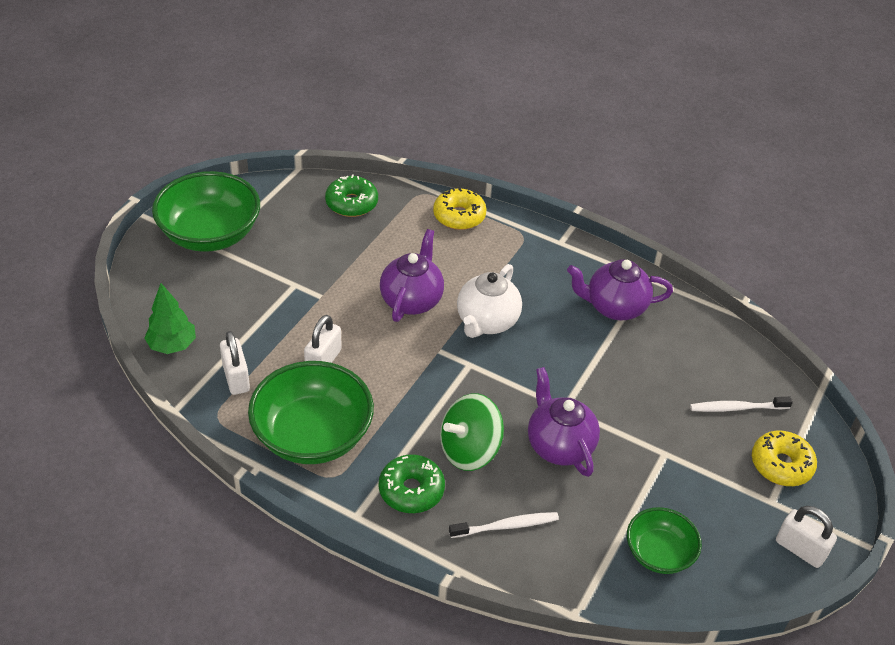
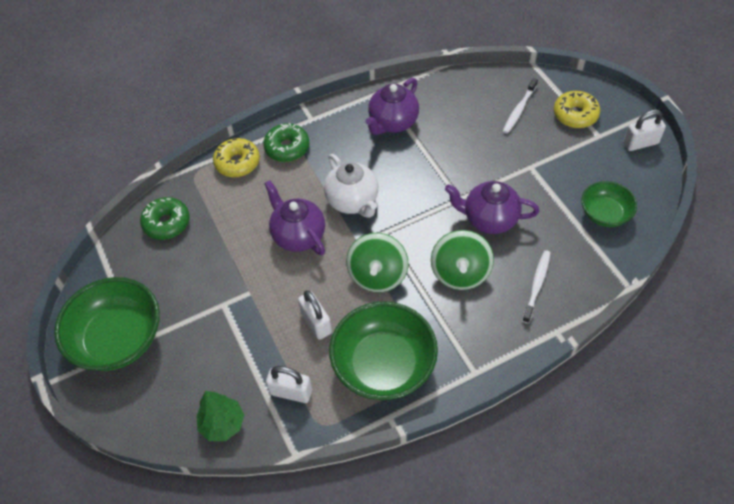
camera: 50 degrees left, 10 degrees up
(411, 490) = (473, 326): green donut -> green donut (287, 148)
(413, 383) = (378, 275): none -> green spinning top

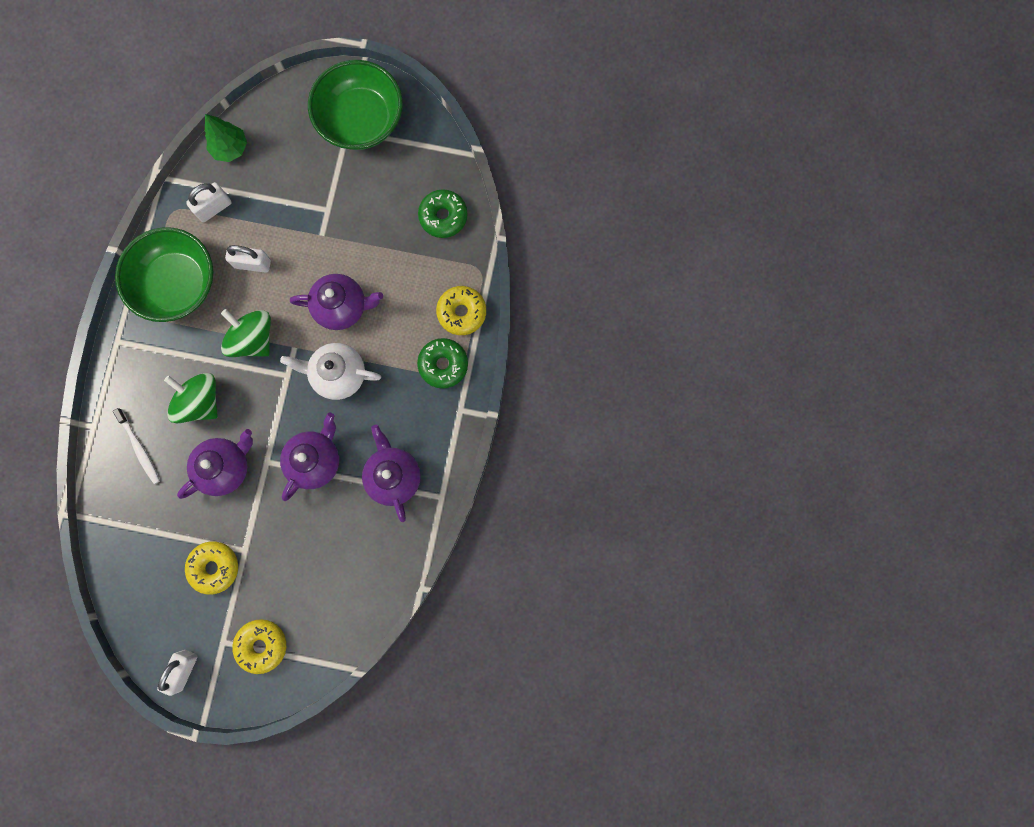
camera: 125 degrees right, 25 degrees up
(427, 171) = (315, 460): none -> purple teapot
(519, 109) = (311, 601): white toothbrush -> none
(561, 175) = (214, 567): none -> yellow donut
(605, 214) = (148, 564): green bowl -> none

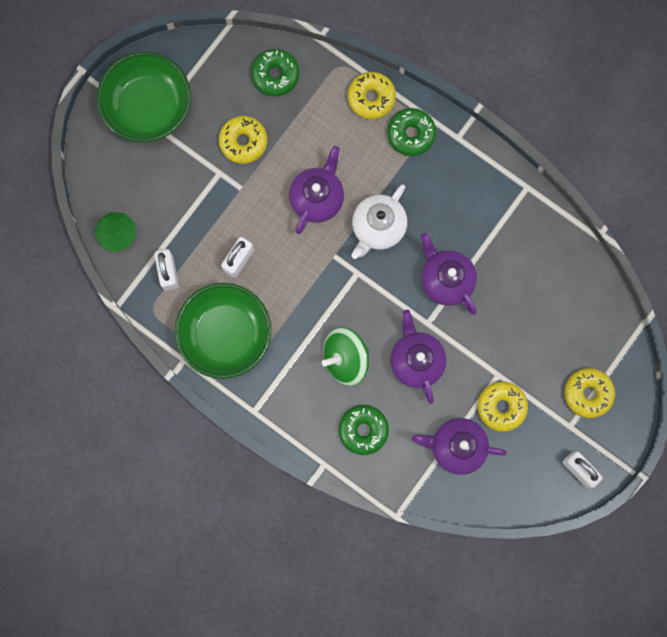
camera: 65 degrees left, 0 degrees up
(139, 448) = (363, 430): white toothbrush -> green donut
(253, 339) = (309, 288): green spinning top -> none
(366, 217) = (243, 142): none -> yellow donut
(394, 476) = (490, 219): purple teapot -> purple teapot (456, 446)

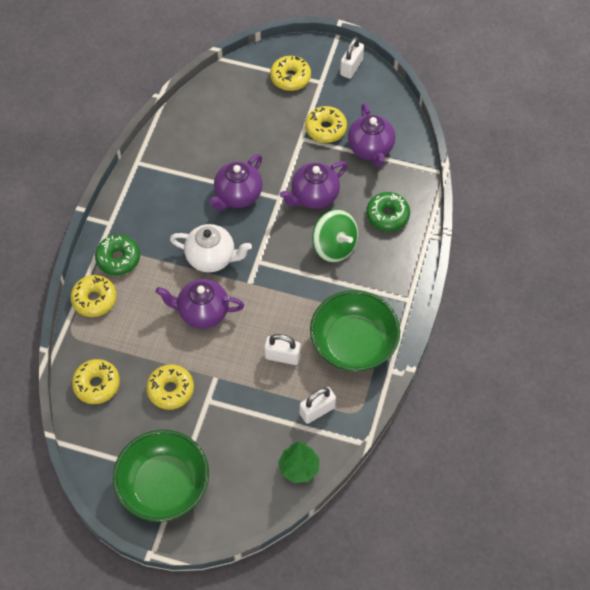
camera: 110 degrees left, 20 degrees down
(275, 75) = (97, 384): green donut -> yellow donut

